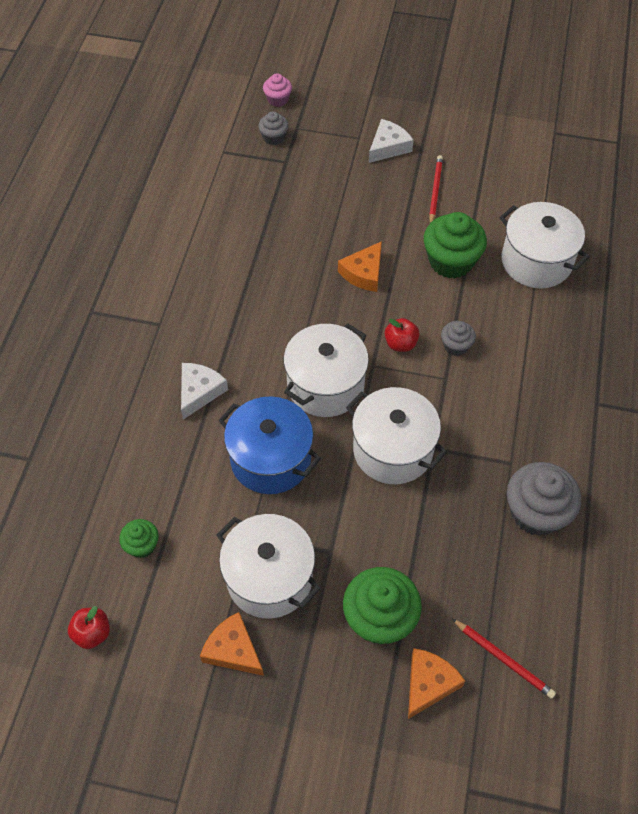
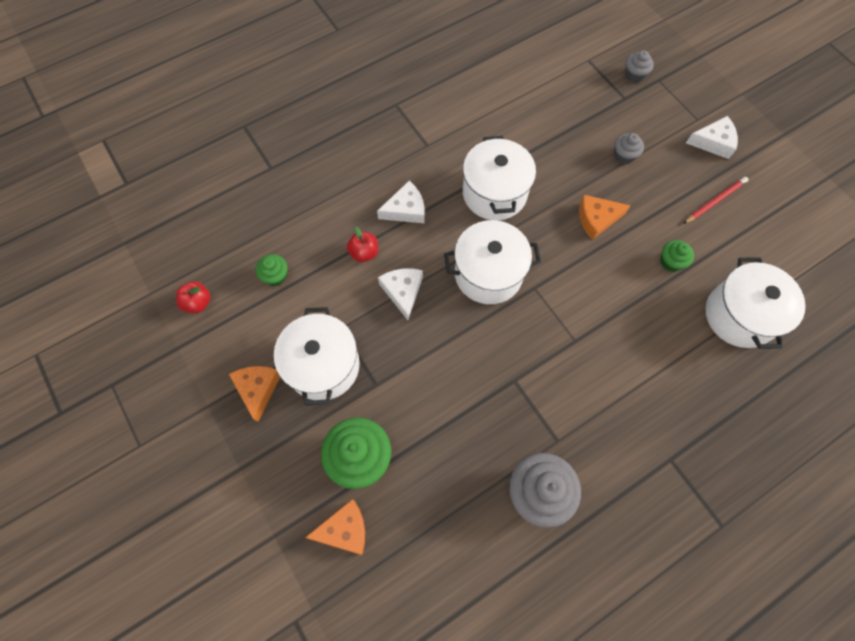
camera: 45 degrees right, 10 degrees up
(270, 459) = (402, 291): blue pot -> white cheese
(278, 99) = (666, 49): pink cupcake -> none
(393, 450) = (486, 356): white pot -> white pot (494, 193)
(400, 344) = (569, 289): red apple -> red apple (364, 253)
(451, 261) = (671, 262): green cupcake -> green cupcake, size x0.53
(456, 346) = (608, 325): grey cupcake -> grey cupcake (624, 155)
(504, 659) = (407, 565): red pencil -> none

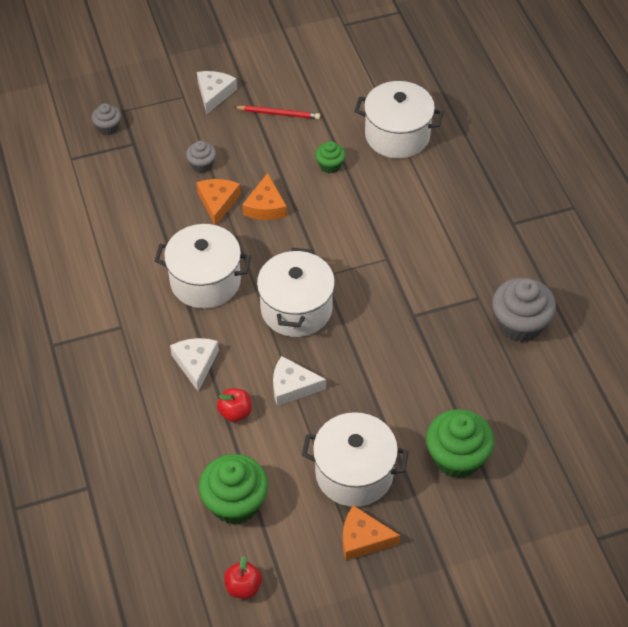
camera: 75 degrees left, 15 degrees down
(275, 276) = (235, 503): green cupcake -> green cupcake, size x1.90
(344, 529) = (523, 483): orange cheese -> orange cheese (218, 202)
(715, 201) = (278, 114): red pencil -> red pencil turned 120 degrees clockwise

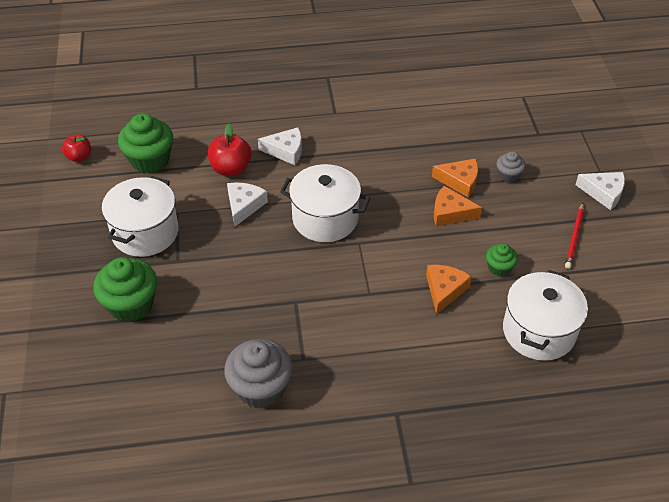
camera: 100 degrees right, 5 degrees down
(108, 127) = (559, 120): grey cupcake -> none
(205, 281) = (370, 164): white pot -> none
(235, 412) = (231, 168): red apple -> red apple, size x1.51
(363, 539) = (84, 229): orange cheese -> orange cheese (444, 290)

